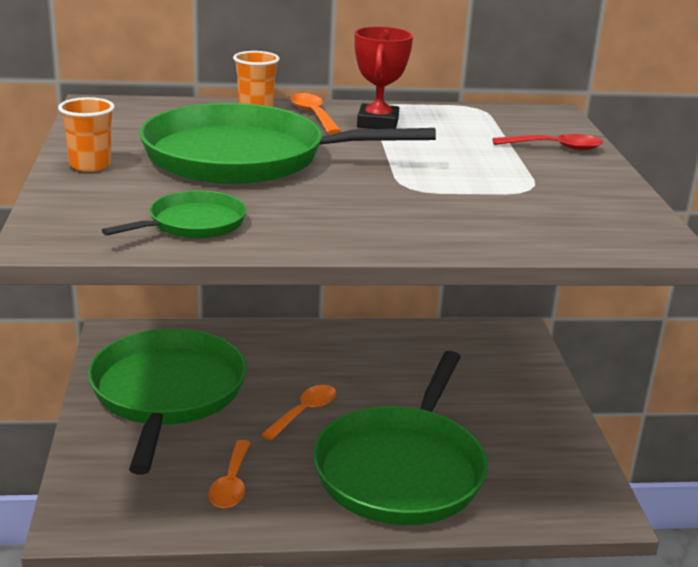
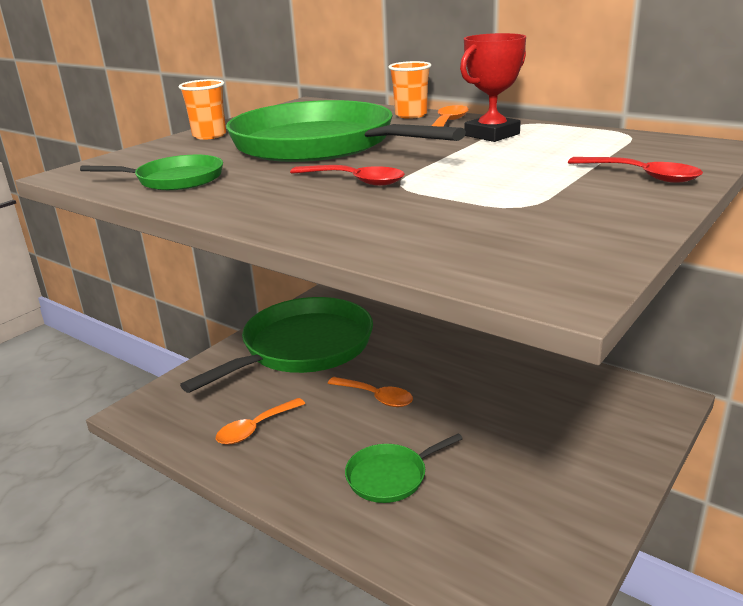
camera: 45 degrees right, 0 degrees up
(304, 412) = (376, 397): orange spoon -> orange spoon turned 45 degrees clockwise
(366, 191) = (354, 181): none -> red spoon
(402, 469) = (390, 476): green pan -> green pan, size x0.46

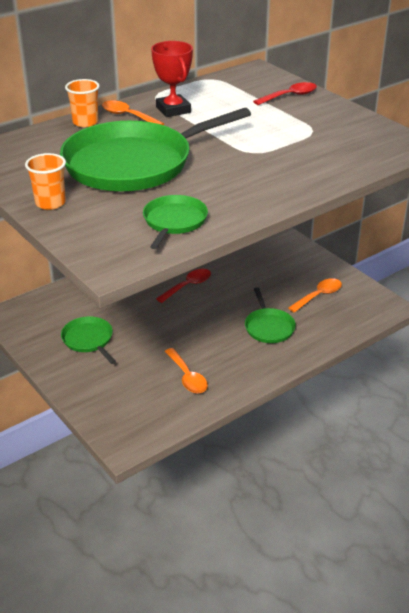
camera: 75 degrees left, 10 degrees up
(303, 347) = (89, 340): green pan -> green pan, size x0.46
(354, 181) = (234, 163): red spoon -> red spoon (188, 286)
(376, 397) = (182, 317): orange spoon -> orange spoon (318, 296)

